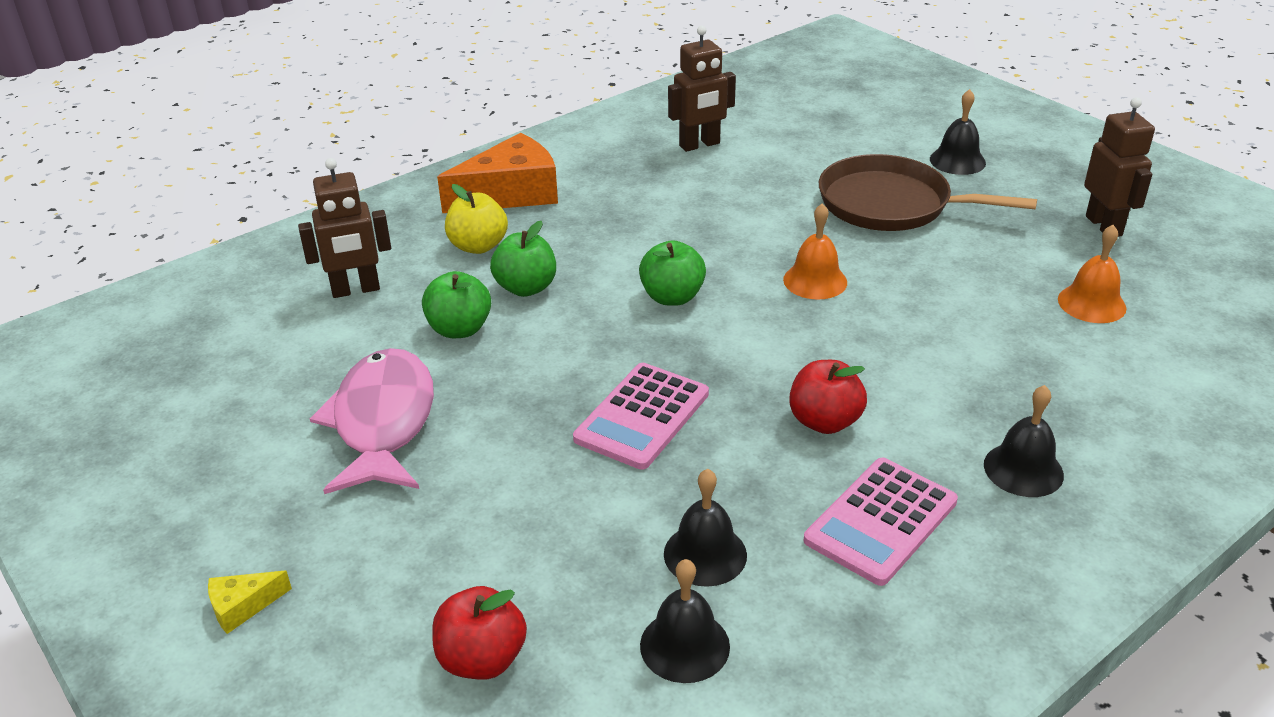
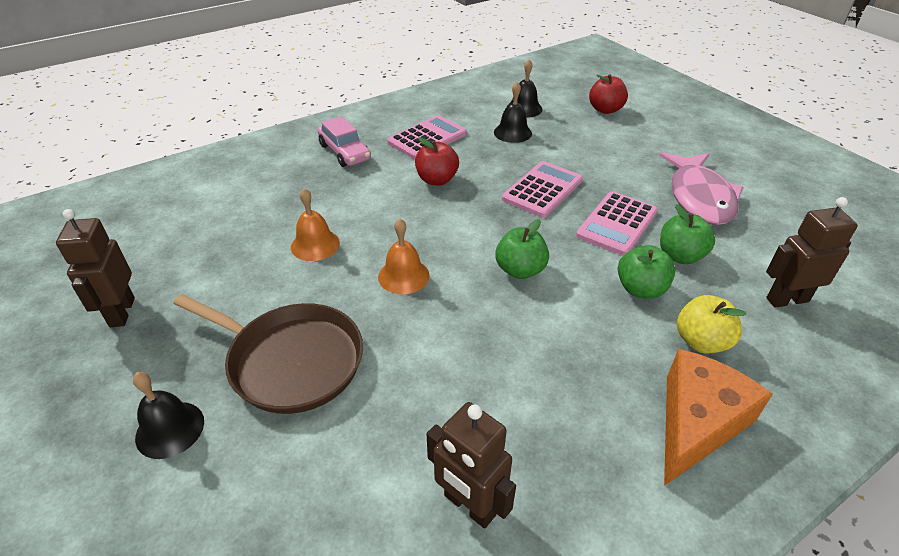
camera: 175 degrees left, 5 degrees up
(242, 606) = (717, 129): yellow cheese -> none
(511, 193) = (697, 422): orange cheese -> orange cheese turned 150 degrees clockwise
(532, 367) = (617, 224): none -> pink calculator
(699, 145) = (469, 505): brown robot -> brown robot turned 120 degrees counterclockwise
(1023, 469) = (344, 152): black bell -> pink car
(1091, 303) = (213, 239): orange bell -> orange bell (315, 245)

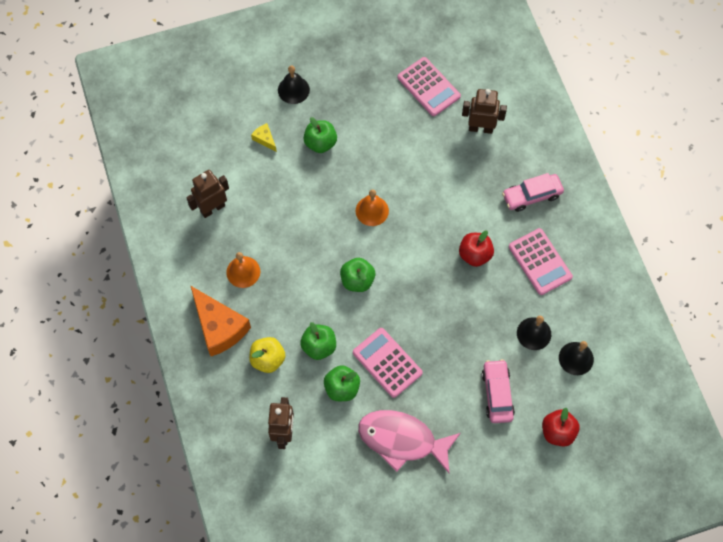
camera: 105 degrees right, 25 degrees up
(121, 312) = (383, 61): brown robot -> brown robot (480, 128)
(289, 451) = (265, 139): none -> yellow cheese
(290, 361) = (320, 143): brown pan -> green apple
(315, 245) = (417, 164): orange bell -> orange bell (243, 272)
(542, 190) = (442, 327): pink calculator -> pink calculator (428, 87)
(594, 145) = (497, 394): none -> pink car

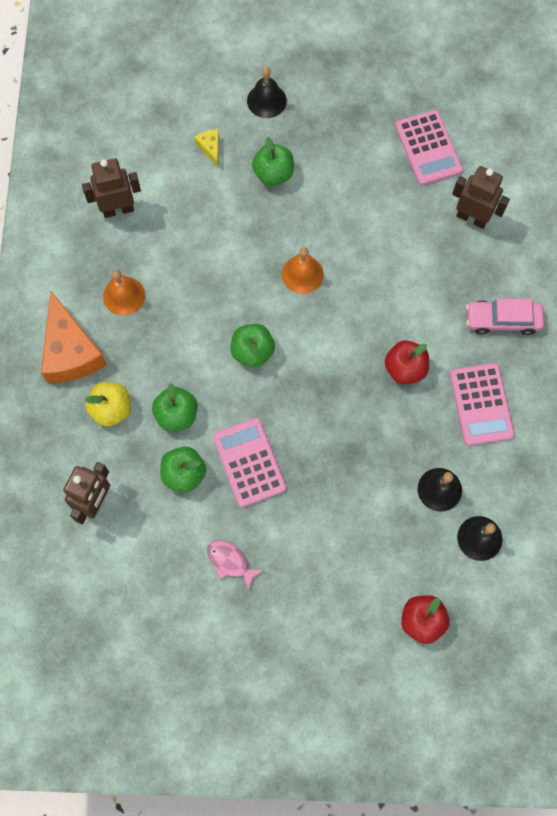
camera: 20 degrees right, 5 degrees up
(402, 440) = (230, 562): pink fish -> pink fish, size x0.47
(497, 394) = (366, 547): pink car -> none

